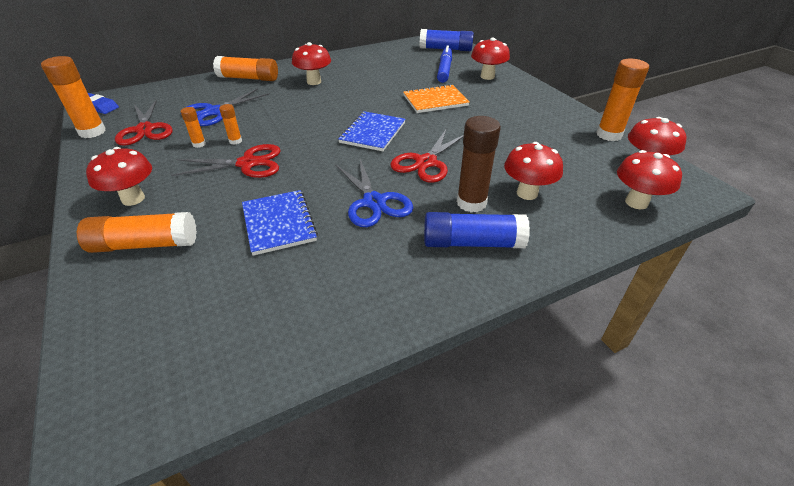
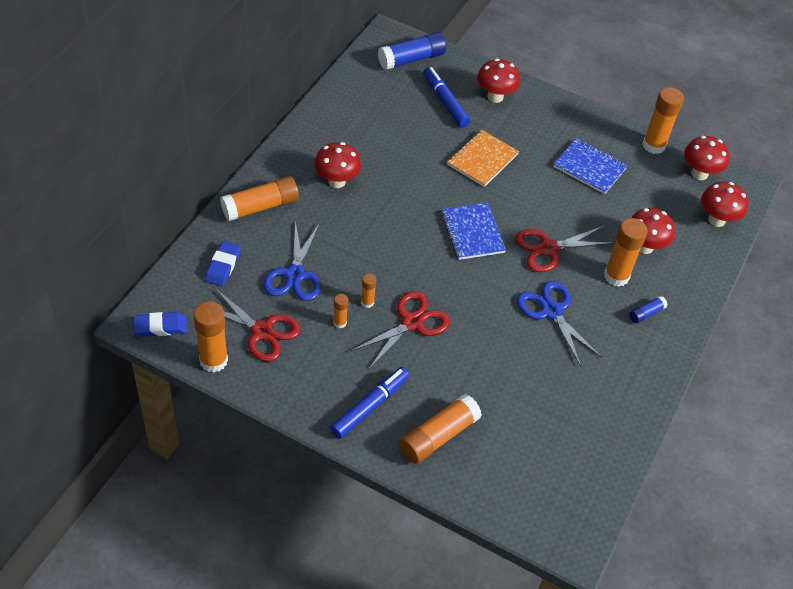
camera: 40 degrees left, 10 degrees up
(133, 199) = (370, 406): red mushroom -> blue marker
(181, 94) = (223, 266): none -> blue eraser
(278, 223) = (507, 367): blue notebook -> blue notebook (589, 167)
(374, 202) = (551, 311): blue scissors -> blue scissors turned 150 degrees counterclockwise
(426, 162) = (548, 248): red scissors -> red scissors turned 75 degrees clockwise
(471, 203) = (616, 276): brown glue stick -> orange glue stick
(472, 243) = (646, 313): blue glue stick -> blue glue stick, size x0.50

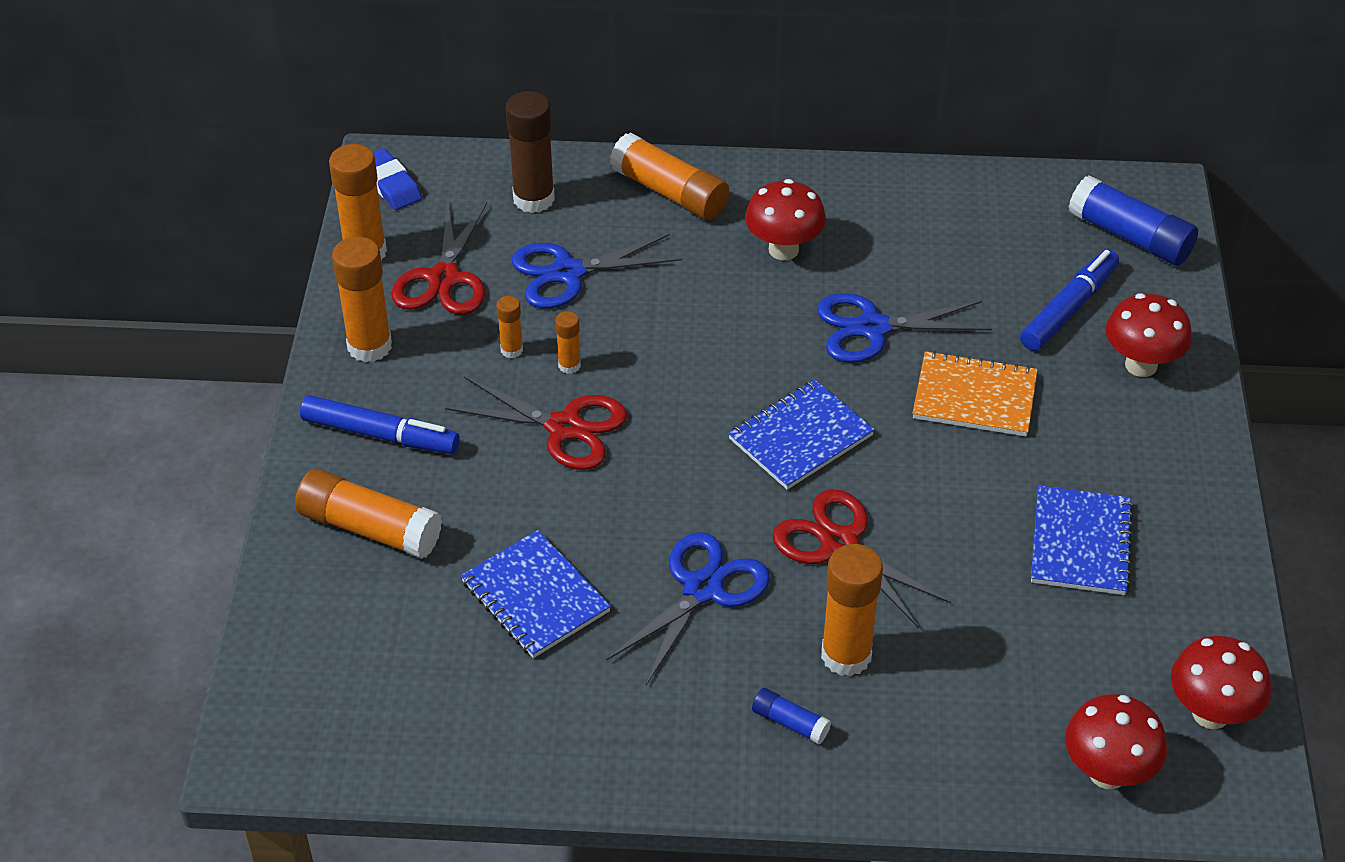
camera: 70 degrees right, 5 degrees down
(223, 266) = (533, 199): blue eraser -> brown glue stick
(414, 174) = (872, 328): none -> blue scissors
(523, 380) = (535, 596): none -> blue notebook
(644, 247) = (948, 677): red mushroom -> none
(653, 145) = (1224, 621): orange glue stick -> orange glue stick (369, 346)

